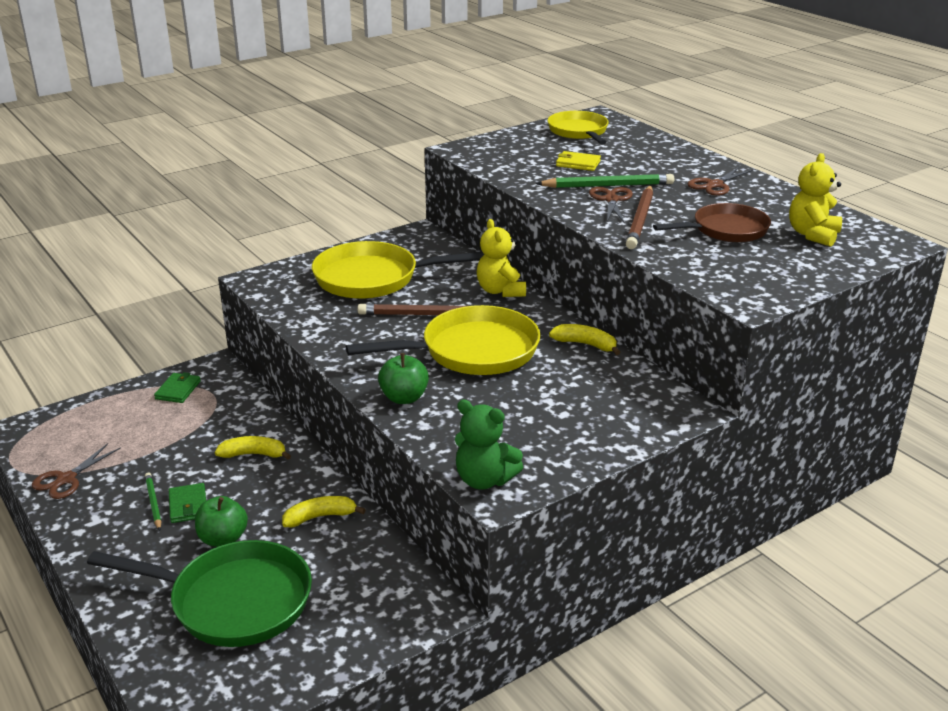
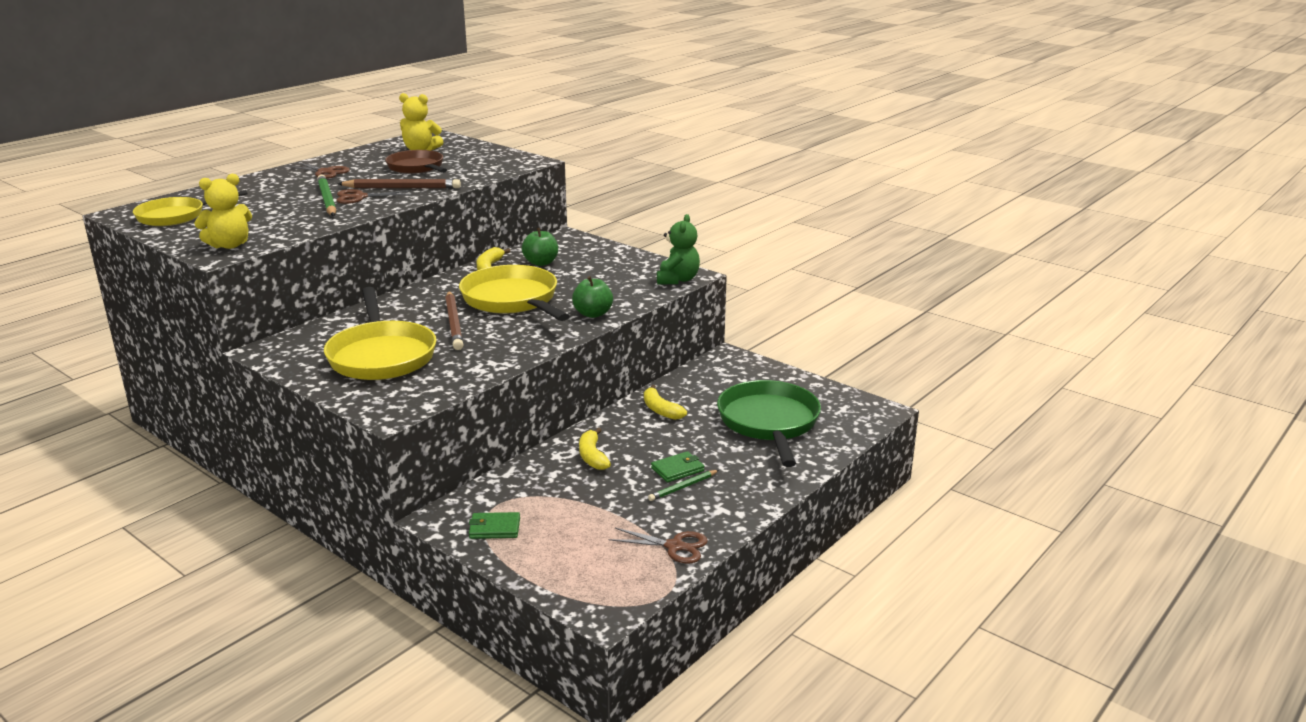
camera: 105 degrees left, 5 degrees down
(223, 539) = (708, 443): green apple -> green apple (541, 263)
(500, 291) = (401, 301): yellow teddy bear -> yellow teddy bear (229, 245)
(578, 163) = (269, 211): yellow wallet -> none

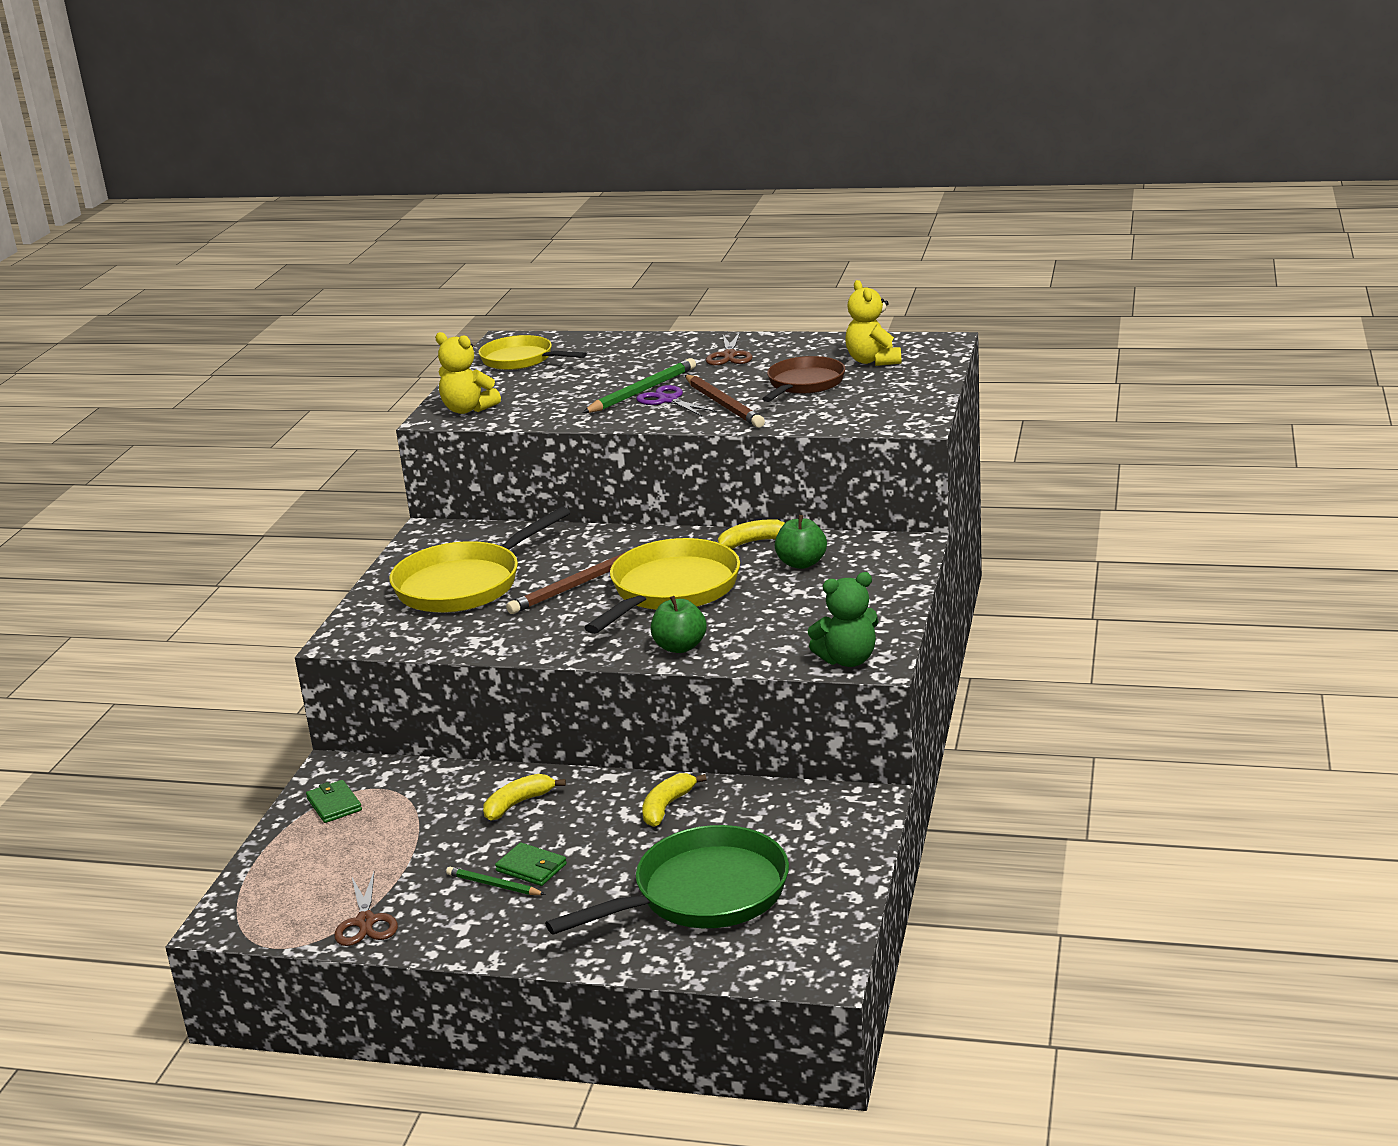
camera: 65 degrees right, 0 degrees up
(360, 197) = (668, 400): brown scissors -> purple scissors

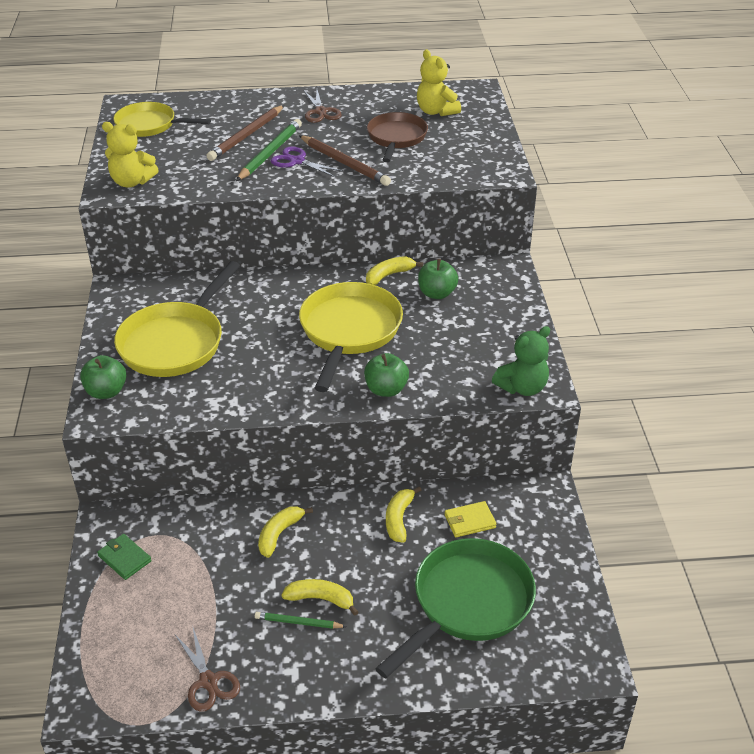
camera: 20 degrees left, 15 degrees up
(364, 621) = (106, 392): none -> green apple
(531, 868) = (321, 599): green wallet -> yellow banana
(576, 586) = (270, 334): brown pencil -> brown pencil (246, 136)
(752, 819) = (469, 521): none -> yellow wallet

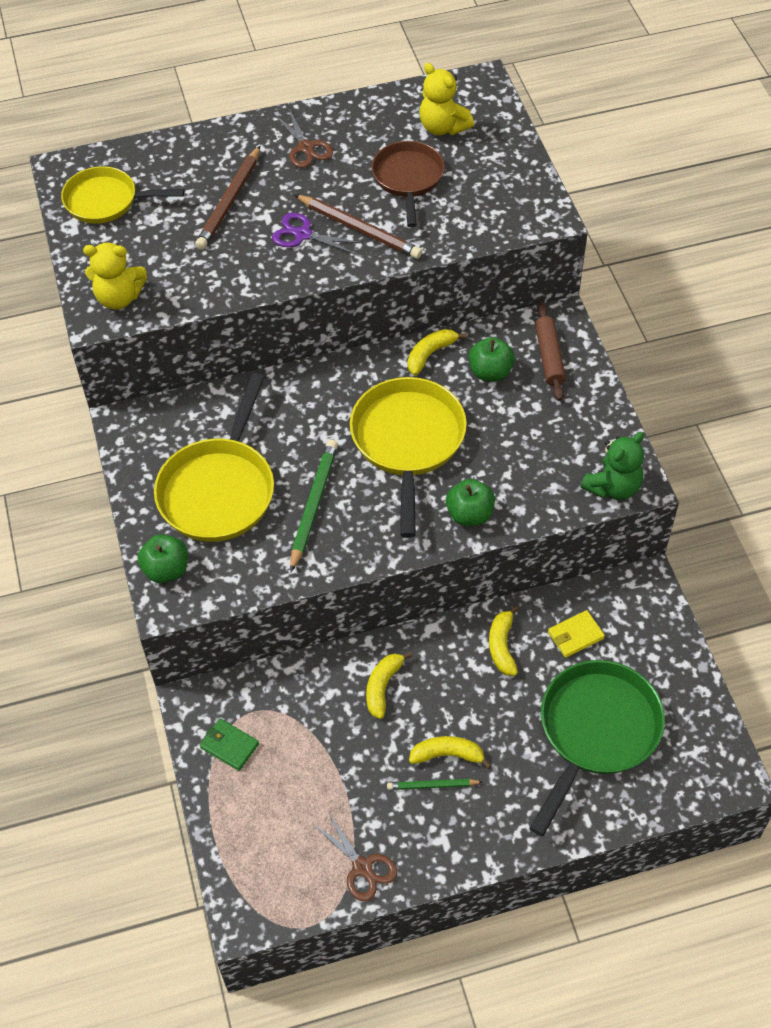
camera: 10 degrees left, 15 degrees up
(270, 153) = (267, 225): green pencil -> green pencil (313, 505)
(491, 290) = (549, 357): none -> brown rolling pin

